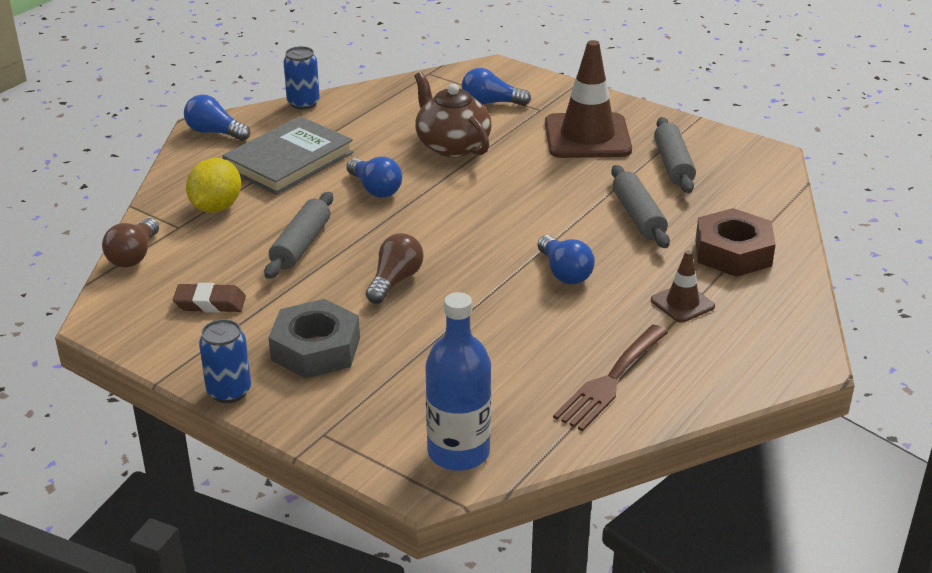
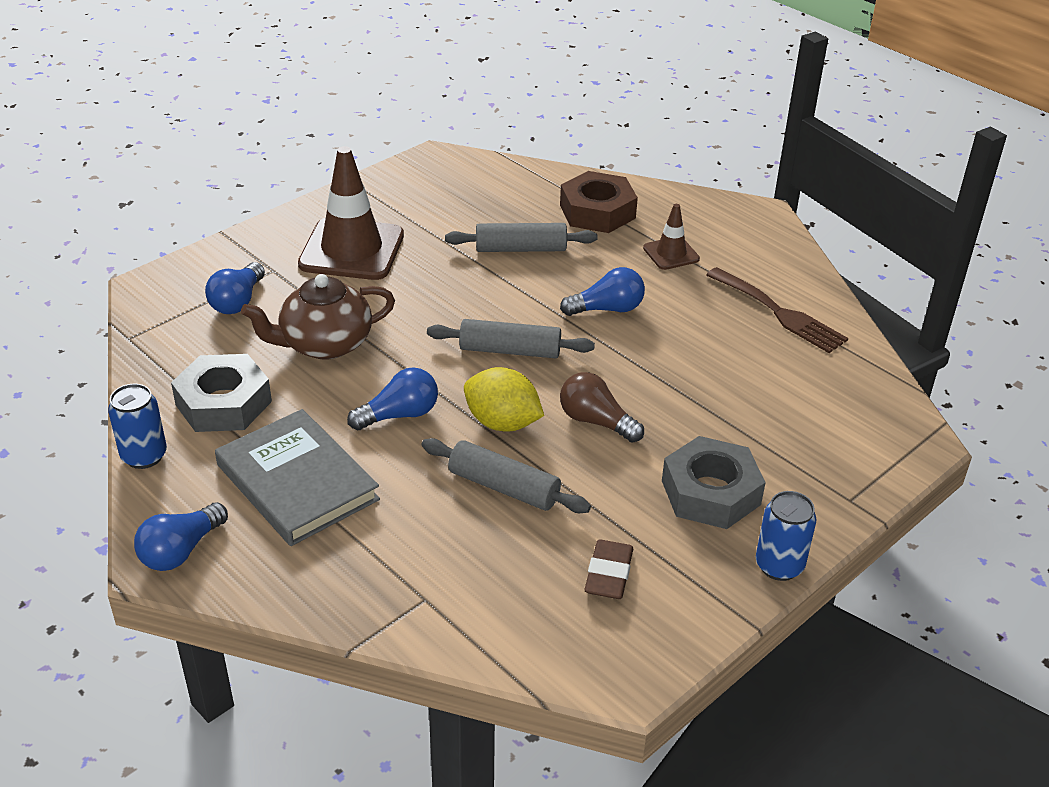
camera: 80 degrees left, 5 degrees up
(134, 256) = (483, 646): brown light bulb -> none
(216, 207) = (389, 559): yellow lemon -> yellow lemon (502, 423)
(367, 119) = (223, 403): none -> grey nut
(458, 452) = (877, 414): blue bottle -> none
(673, 165) = (433, 211): grey rolling pin -> grey rolling pin (510, 350)

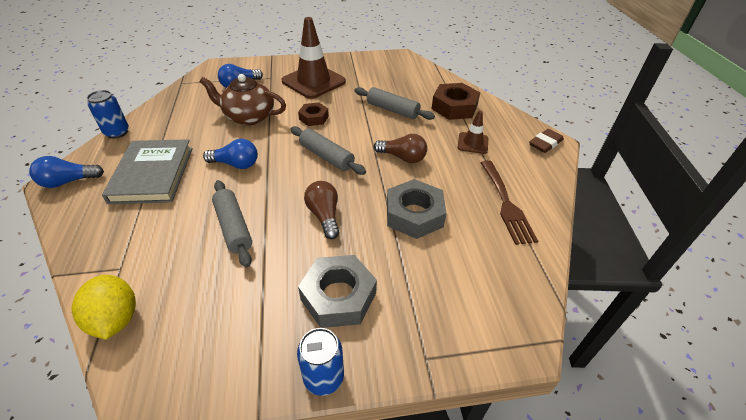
camera: 35 degrees right, 5 degrees up
(223, 403) = (175, 124): grey nut -> grey nut (414, 215)
(424, 305) = (313, 118): none -> brown nut
(502, 423) = (276, 192): yellow lemon -> yellow lemon (115, 319)
(607, 309) = (402, 157): blue light bulb -> brown light bulb
(608, 574) = (220, 314): brown eraser -> brown eraser (545, 143)

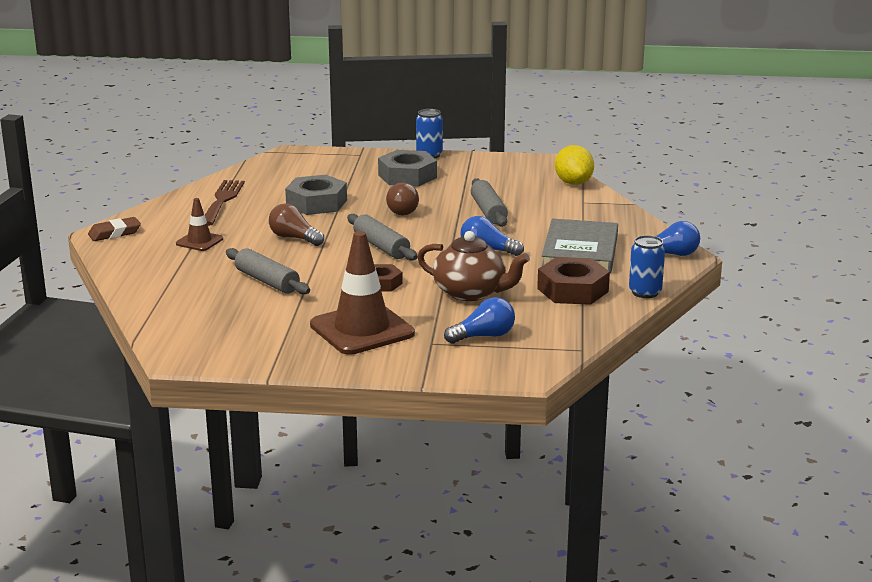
camera: 165 degrees left, 20 degrees down
(454, 107) = (177, 276): brown nut -> brown nut (572, 290)

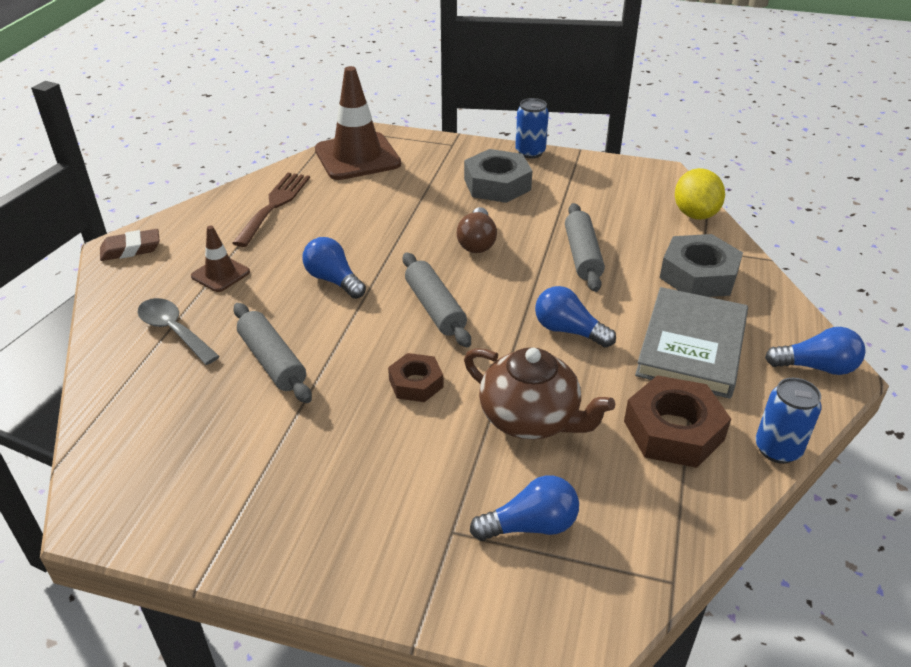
camera: 10 degrees right, 15 degrees up
(180, 272) = (174, 331): none -> grey spoon
(294, 238) = (333, 280): brown light bulb -> blue light bulb
(316, 203) = (379, 220): grey nut -> grey nut (698, 275)
(362, 329) = (362, 484): brown traffic cone -> brown traffic cone (357, 157)

